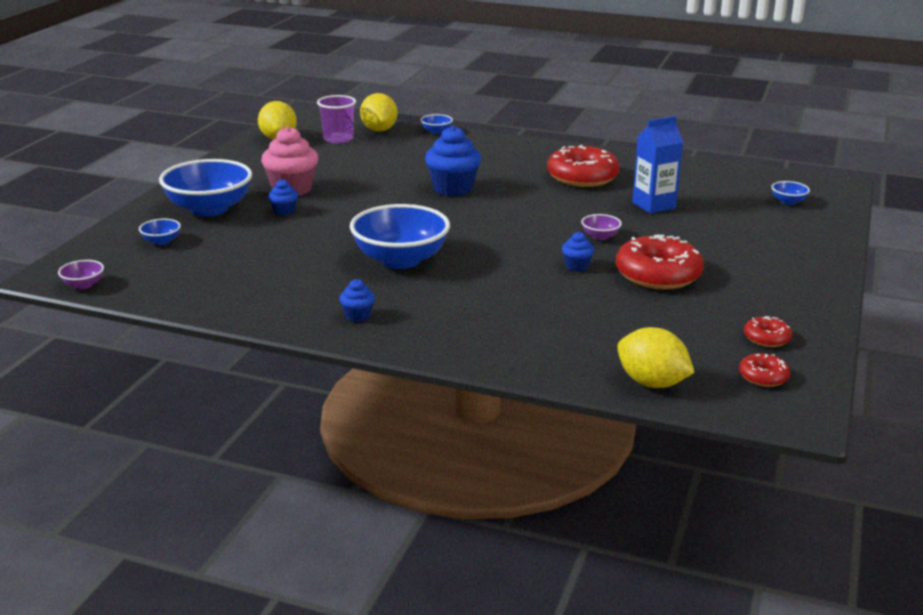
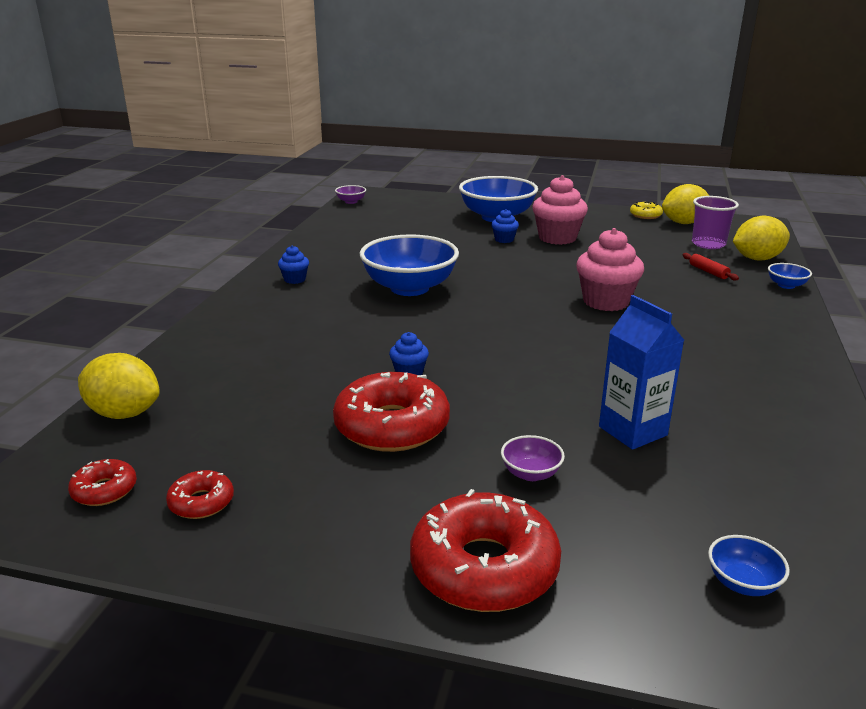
camera: 85 degrees right, 0 degrees up
(161, 241) = (428, 211): blue bowl -> none
(247, 149) = (645, 215): none -> yellow donut
(401, 148) = (708, 272): none -> red rolling pin
(452, 188) = (606, 301): blue cupcake -> pink cupcake
(582, 177) = (705, 377): red donut -> red donut (484, 568)
(600, 236) = (501, 388): purple bowl -> purple bowl (531, 473)
(652, 383) = (124, 413): yellow lemon -> yellow lemon turned 75 degrees clockwise

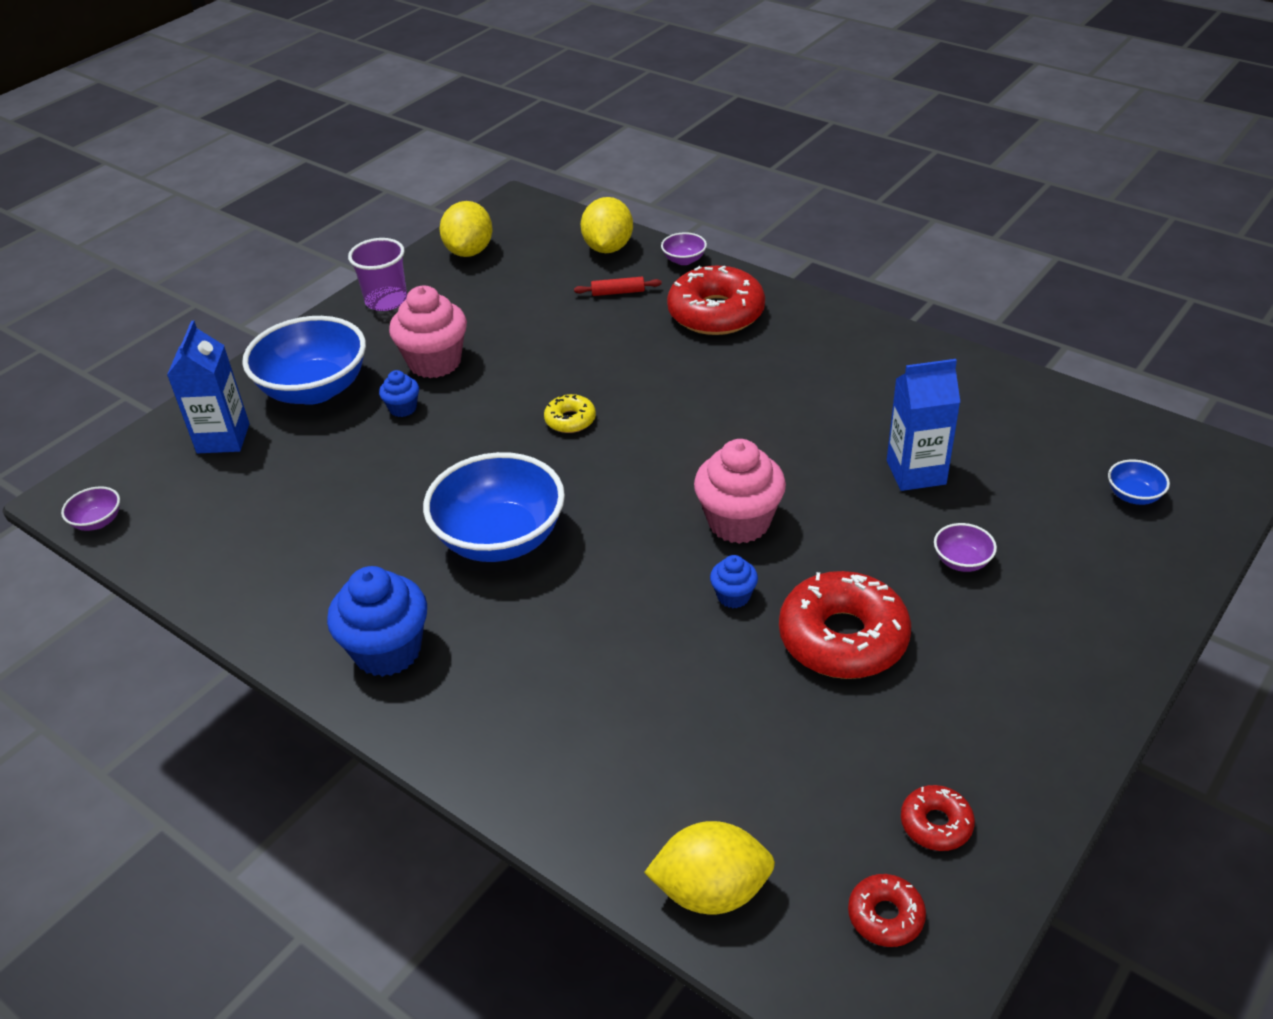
camera: 65 degrees left, 15 degrees up
(124, 413) = (711, 890): yellow lemon -> yellow lemon turned 45 degrees clockwise
(295, 279) = (387, 651): blue cupcake -> blue cupcake, size x2.00
(435, 209) = (223, 438): none -> blue carton
(484, 568) = (1087, 632): red donut -> red donut (716, 313)
(606, 301) = (645, 391): pink cupcake -> pink cupcake (739, 522)
(645, 215) = (420, 268): yellow donut -> yellow donut (570, 420)
(708, 244) = (545, 261): purple cup -> purple cup (386, 301)
(786, 285) = (684, 260): blue bowl -> purple bowl

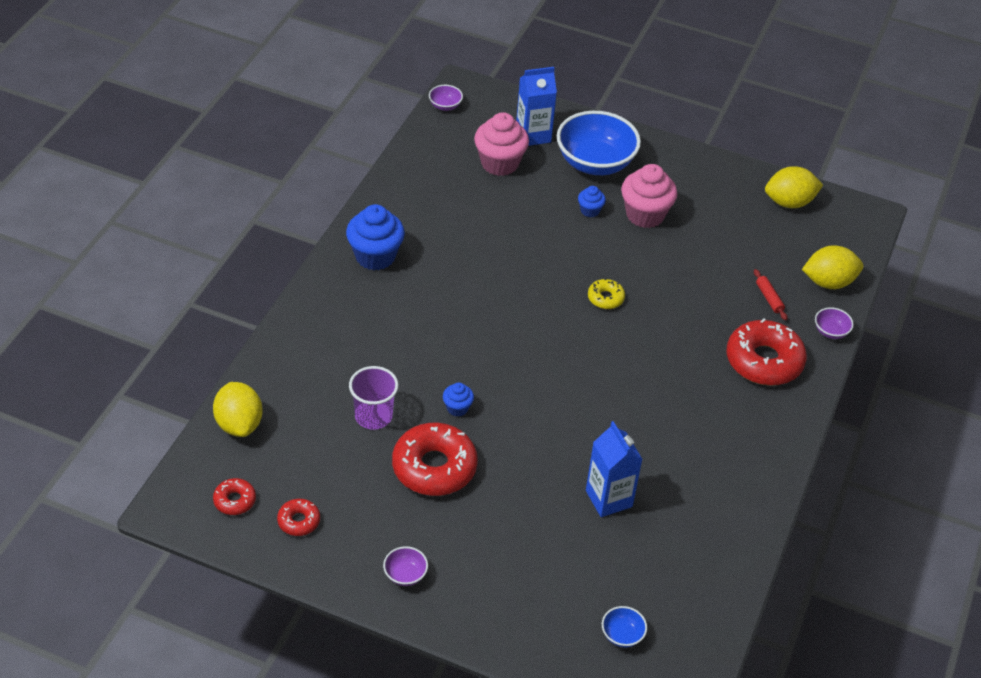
camera: 70 degrees right, 5 degrees up
(386, 301) = (707, 172): purple cup -> purple cup (373, 416)
(500, 538) = (479, 286): blue bowl -> none
(739, 522) = (527, 403): pink cupcake -> pink cupcake (499, 163)
(962, 561) = (522, 528): purple bowl -> purple bowl (405, 575)

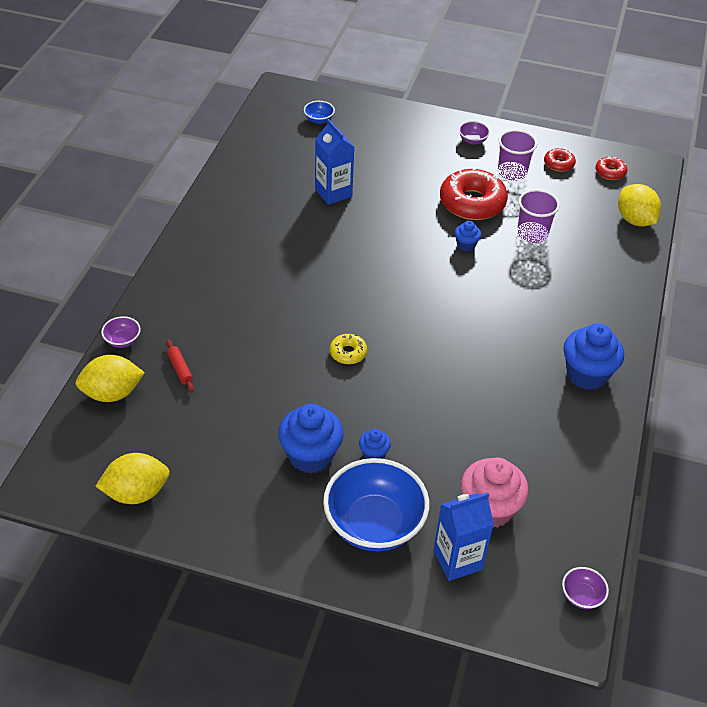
camera: 175 degrees right, 0 degrees up
(367, 512) = (512, 172): none -> purple cup
(645, 215) = (310, 455): pink cupcake -> blue cupcake
(764, 361) = (194, 306): red donut -> none

